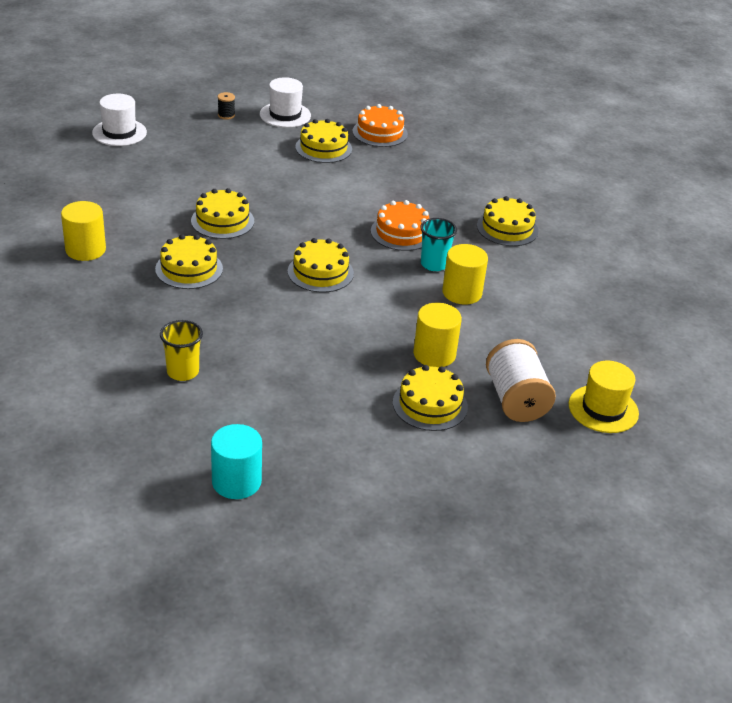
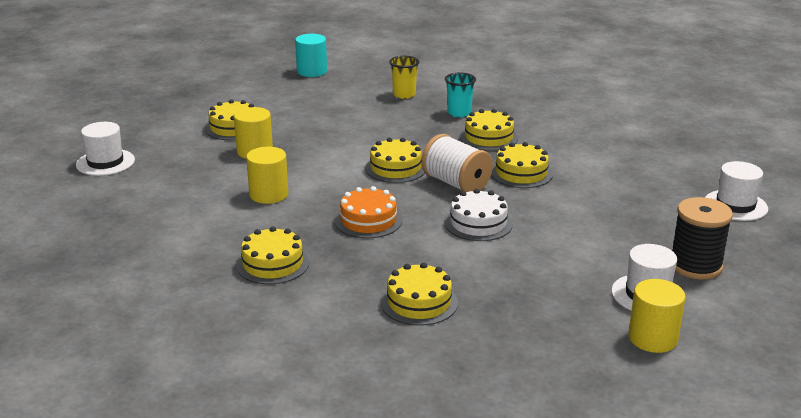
camera: 150 degrees right, 10 degrees down
(85, 250) = (572, 123): yellow cylinder -> yellow cylinder (652, 338)
(226, 115) = (695, 266): black spool -> black spool, size x2.29
(321, 196) = (478, 223): none -> white cake
(323, 148) = (548, 272): yellow cake -> yellow cake (419, 302)
(380, 133) = (522, 320): orange cake -> none
(434, 264) = (312, 206): turquoise cup -> turquoise cup (459, 113)
(516, 399) = (175, 147): white spool -> white spool (456, 183)
(603, 409) = (105, 162): yellow hat -> white hat

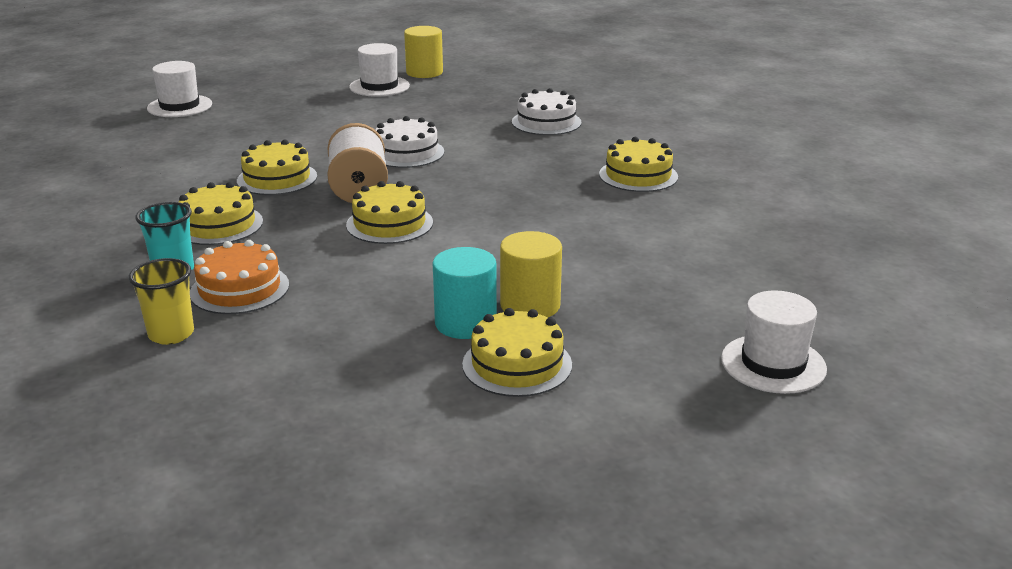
camera: 145 degrees left, 0 degrees up
(269, 194) = (574, 239): yellow cylinder -> none
(312, 71) = (204, 470): turquoise cylinder -> turquoise cylinder (465, 323)
(368, 220) = (502, 183): orange cake -> orange cake (239, 289)
(419, 302) = (546, 122): yellow cake -> white cake
(695, 266) = (310, 89): black spool -> none

